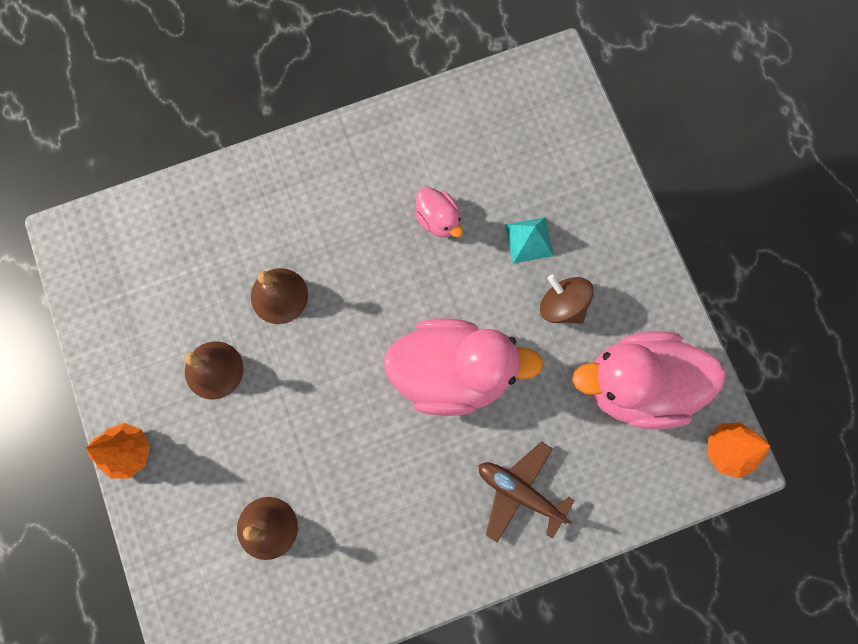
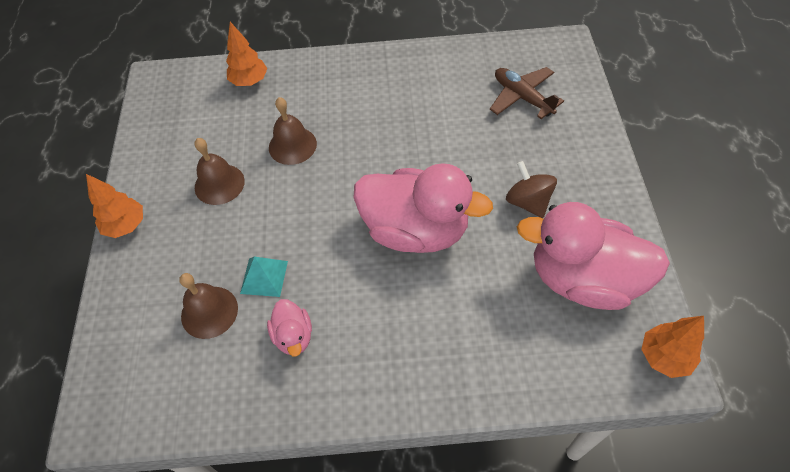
camera: 20 degrees right, 20 degrees down
(191, 214) = (249, 81): none -> orange tree
(438, 220) = (439, 121): pink duck -> pink duck (293, 336)
(520, 492) = (447, 341): brown plane -> brown plane (522, 97)
(529, 240) = (511, 150): turquoise pyramid -> turquoise pyramid (264, 277)

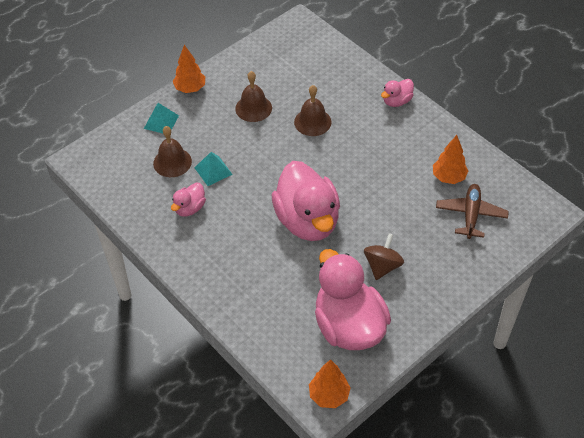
camera: 50 degrees right, 5 degrees down
(139, 286) = (161, 122): none -> turquoise pyramid
(249, 81) = (340, 67): orange tree -> orange tree (448, 177)
(337, 67) = (396, 101): none -> pink duck

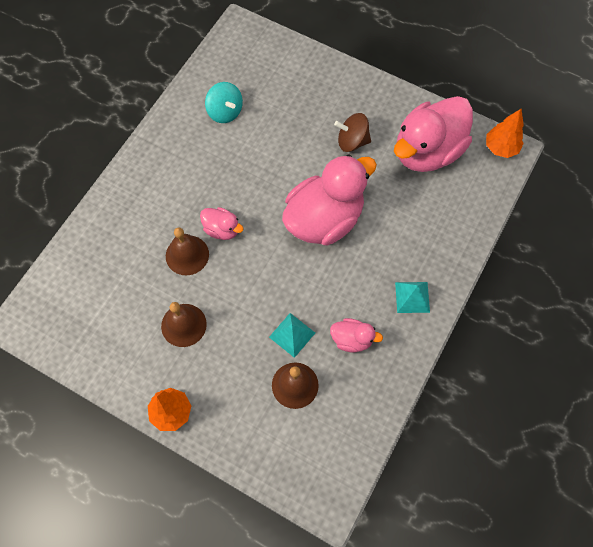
camera: 110 degrees left, 15 degrees up
(161, 122) = (237, 425): turquoise pyramid -> turquoise pyramid (412, 297)
(396, 101) = (132, 180): pink duck -> pink duck (222, 229)
(448, 177) = (225, 112): orange tree -> turquoise spinning top
(470, 215) = (265, 85): brown plane -> none

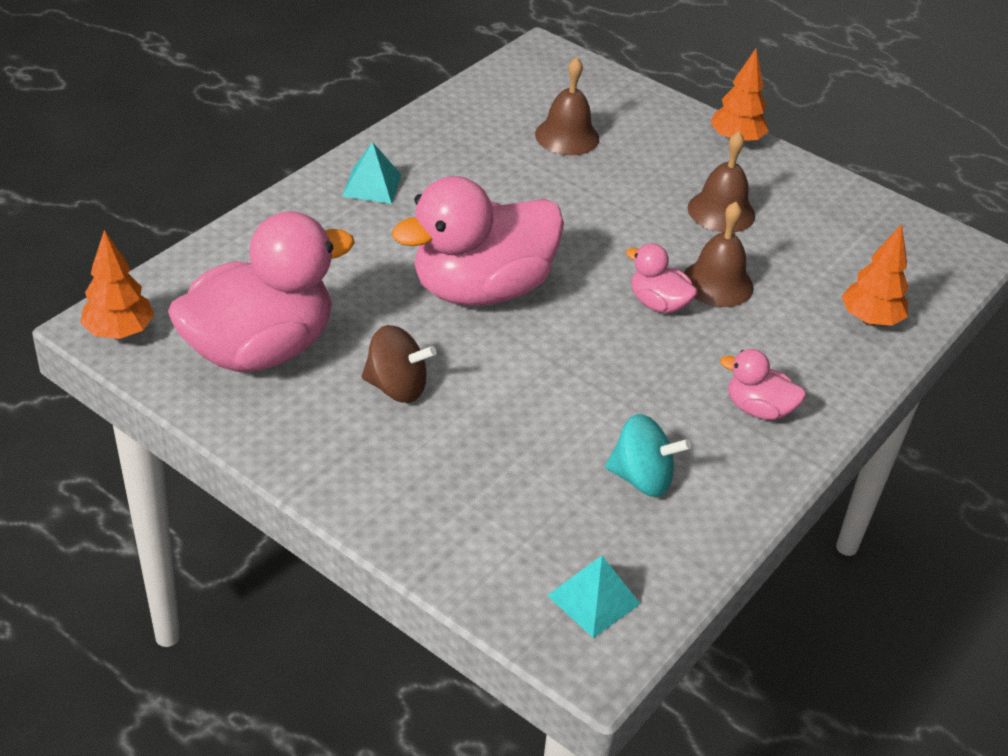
camera: 175 degrees left, 25 degrees down
(97, 243) = (869, 320): none -> orange tree
(225, 112) = (641, 478): turquoise spinning top -> turquoise spinning top turned 135 degrees clockwise
(292, 335) = (562, 178): turquoise pyramid -> turquoise pyramid (594, 599)
(352, 339) = (476, 161): pink duck -> pink duck (758, 409)

